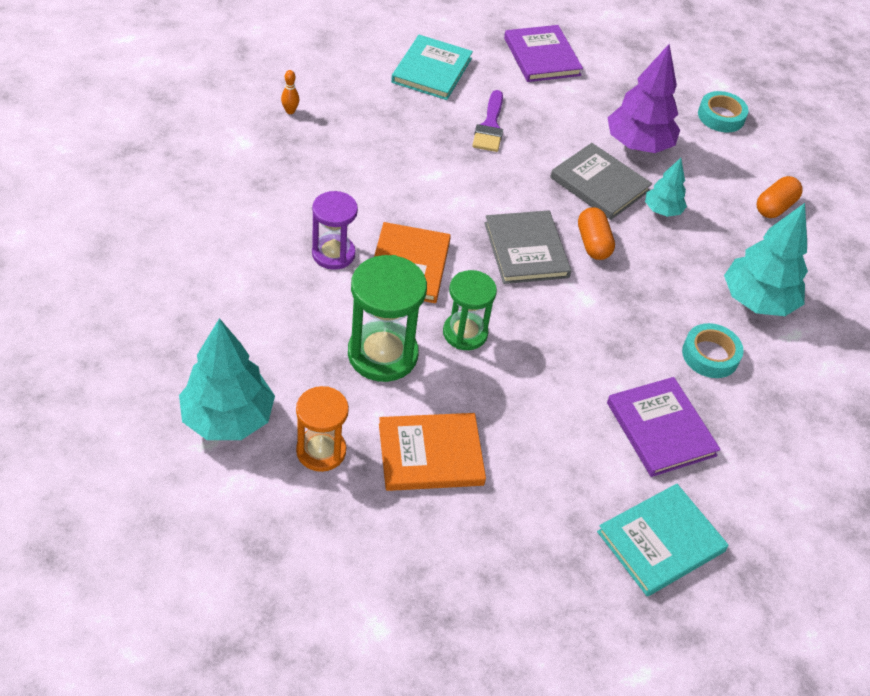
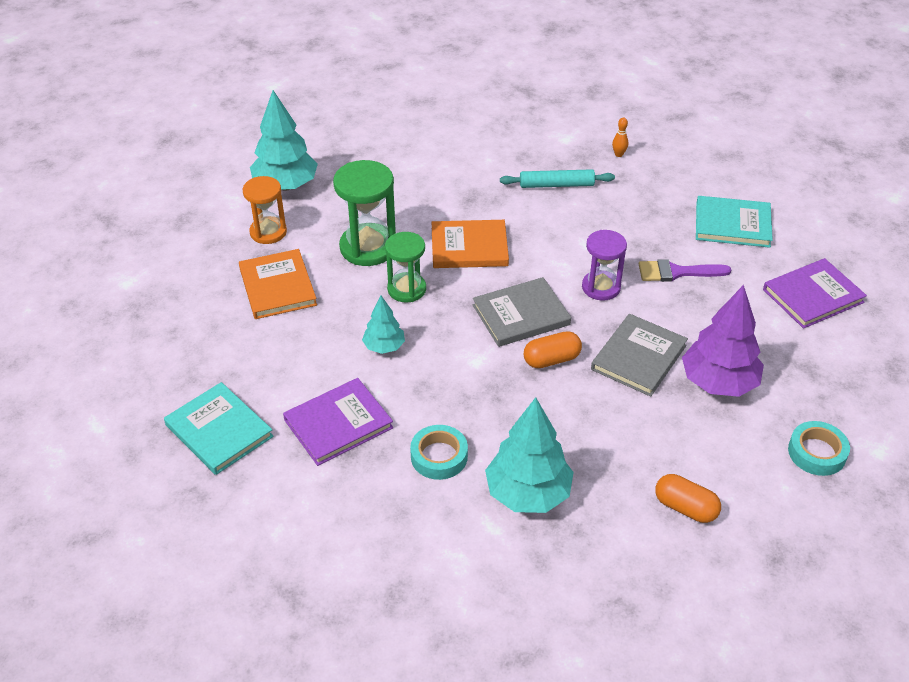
camera: 85 degrees right, 5 degrees down
(324, 171) = (556, 185): none -> turquoise rolling pin
(333, 254) = (464, 205): purple hourglass -> purple hourglass (601, 287)
(662, 210) = (626, 409): turquoise tree -> turquoise tree (384, 347)

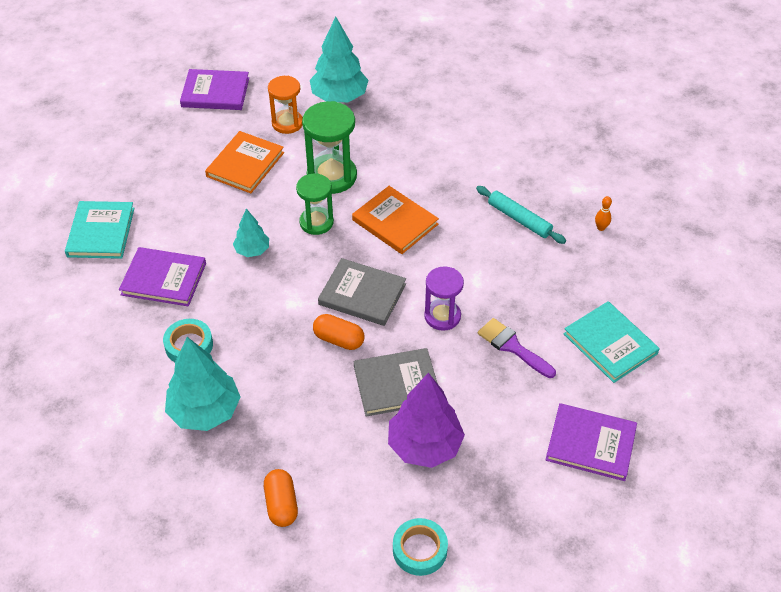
camera: 45 degrees right, 5 degrees up
(161, 249) = (215, 92): none -> purple book

